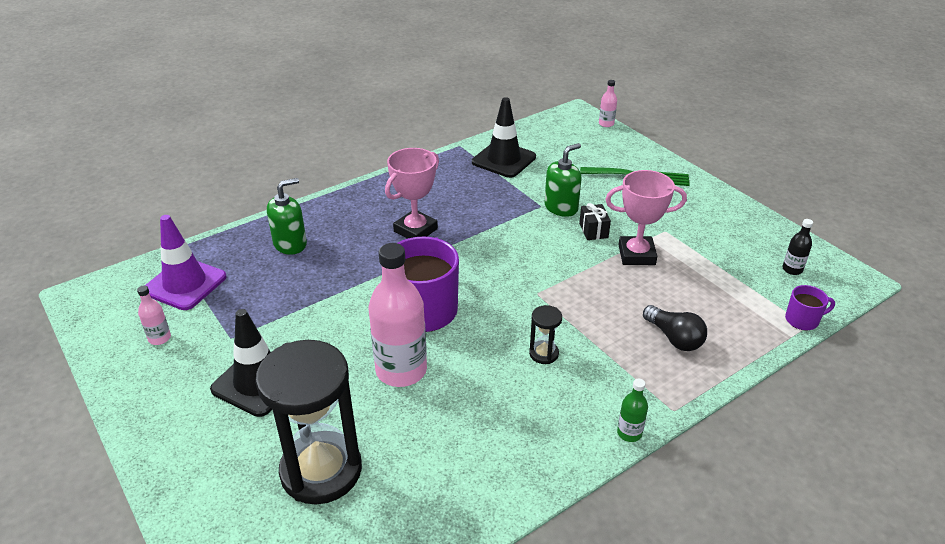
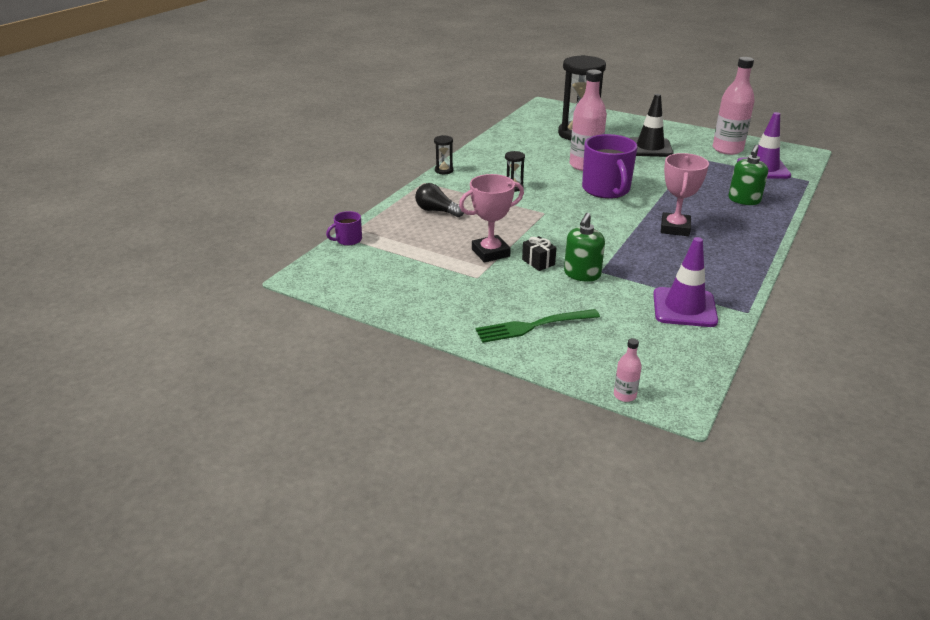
camera: 155 degrees right, 5 degrees down
(159, 338) = (727, 149): pink bottle -> pink bottle, size x2.22
(503, 160) = (684, 308): black traffic cone -> purple traffic cone
(629, 433) = (444, 170): green bottle -> black hourglass
(792, 269) = (357, 272): black bottle -> none

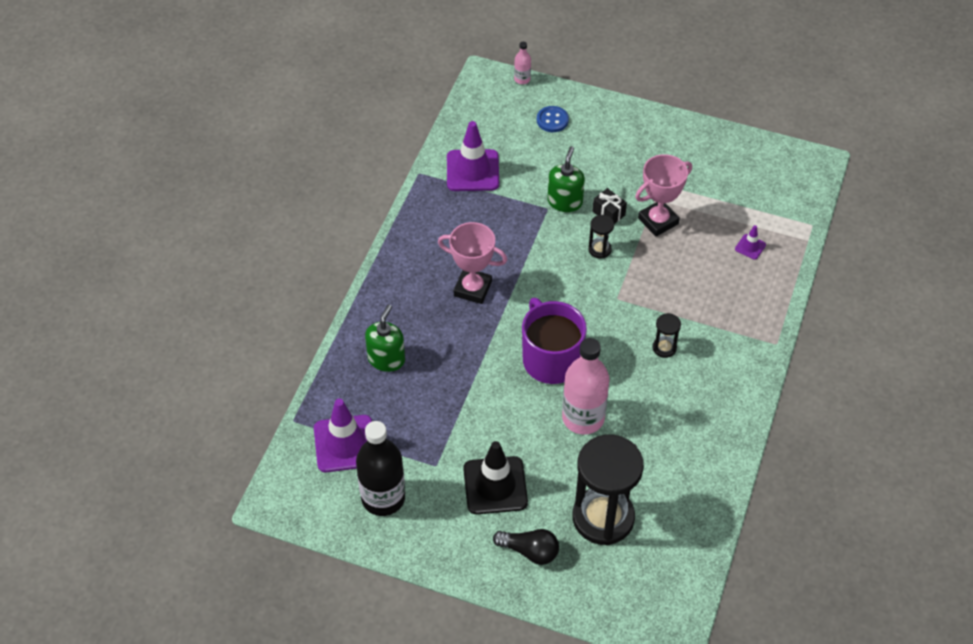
camera: 170 degrees right, 20 degrees up
(348, 240) = (806, 221): purple mug -> none
(412, 230) = (750, 247): none -> purple traffic cone
(437, 211) = (737, 285): black light bulb -> black light bulb (530, 551)
(444, 170) = (763, 376): black hourglass -> black hourglass (599, 249)
(533, 326) = (598, 133): green fork -> none
(587, 344) = (552, 120): none -> blue button
(675, 228) = (472, 289): pink trophy -> pink trophy turned 75 degrees counterclockwise
(727, 149) = (383, 498): pink bottle -> black bottle

